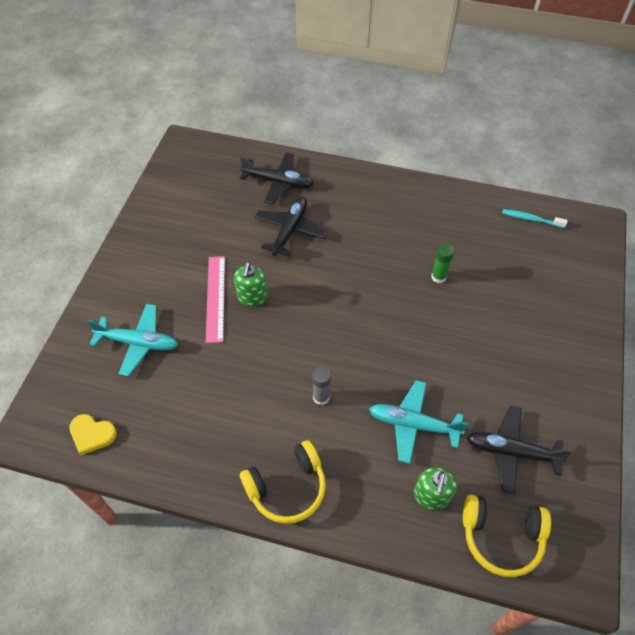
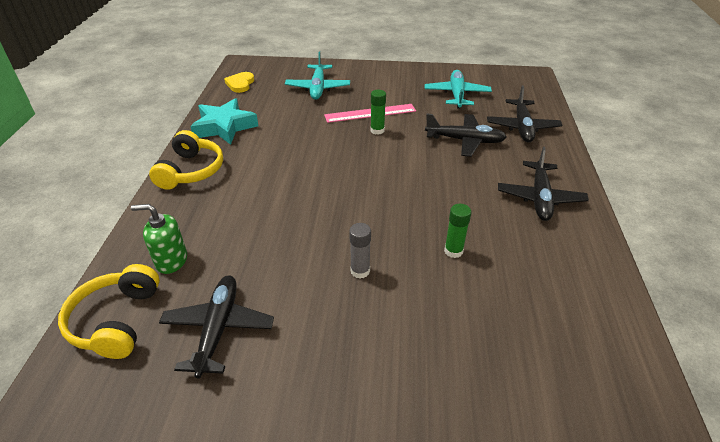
camera: 80 degrees right, 15 degrees down
(200, 453) = (224, 127): none -> turquoise star
(252, 297) = (377, 130): green soap dispenser -> green glue stick
(287, 488) = (191, 171): yellow headphones -> yellow headphones turned 135 degrees counterclockwise
(321, 397) = (279, 179): grey glue stick -> grey glue stick (360, 271)
(383, 204) = (540, 198): none -> black plane
(413, 424) = (252, 242): turquoise plane -> turquoise plane (456, 95)
(531, 219) = (611, 349): turquoise toothbrush -> none

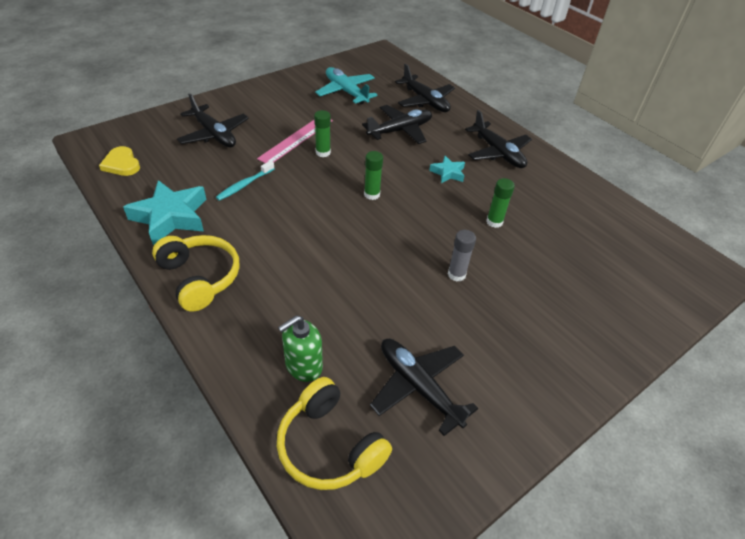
camera: 45 degrees left, 5 degrees up
(293, 128) = (244, 185): none -> turquoise toothbrush
(318, 88) = (214, 134): turquoise plane -> black plane
(374, 176) = (372, 194): none -> green glue stick
(464, 191) = (448, 173): none -> turquoise star

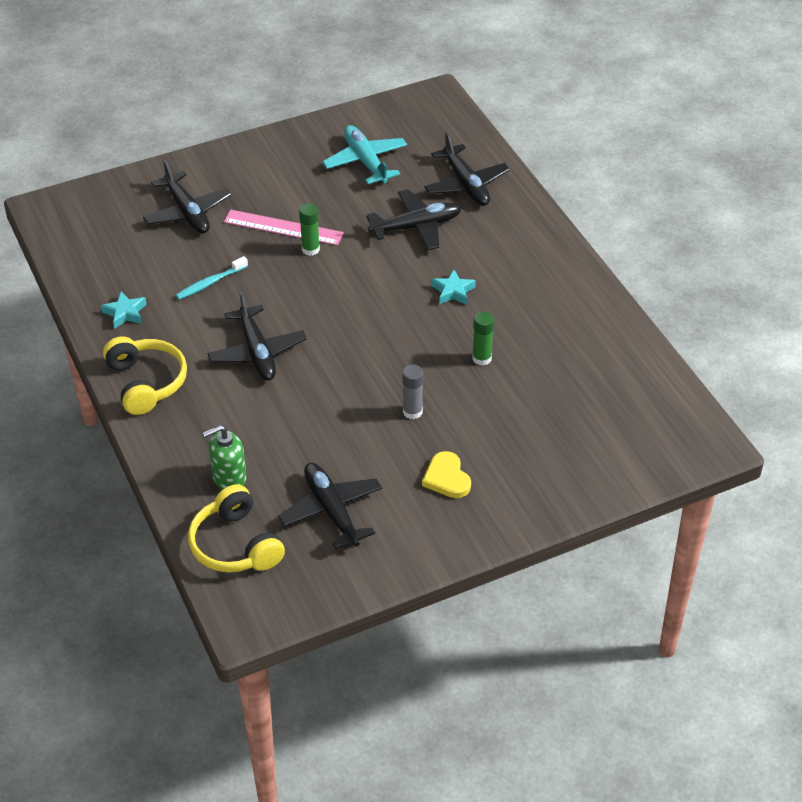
camera: 15 degrees right, 0 degrees up
(121, 164) = (79, 243): yellow heart -> yellow heart (446, 478)
(171, 217) = (125, 313): turquoise star -> turquoise star, size x0.52
(296, 139) = (283, 227): pink ruler -> pink ruler turned 60 degrees clockwise
(372, 194) = (351, 310): green glue stick -> none
(498, 152) = (529, 270): black plane -> black plane (257, 352)

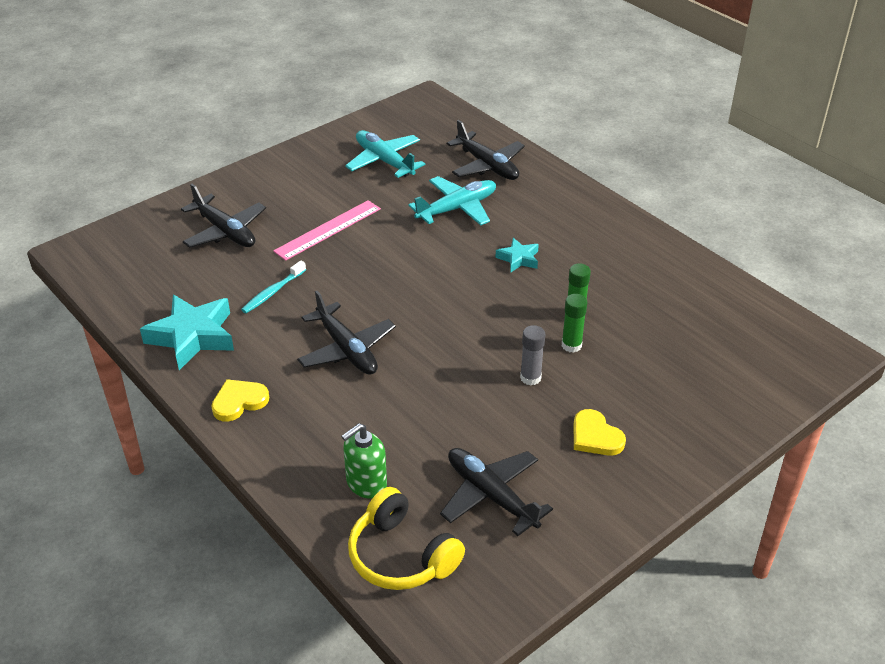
camera: 15 degrees left, 5 degrees down
(125, 313) = (192, 336): turquoise star -> turquoise star, size x1.91
(146, 383) = (239, 402): yellow headphones -> yellow heart
(283, 227) = (328, 229): pink ruler -> pink ruler turned 45 degrees counterclockwise
(310, 249) = (363, 245): green glue stick -> green glue stick (571, 345)
(416, 226) = (457, 208): black plane -> turquoise plane

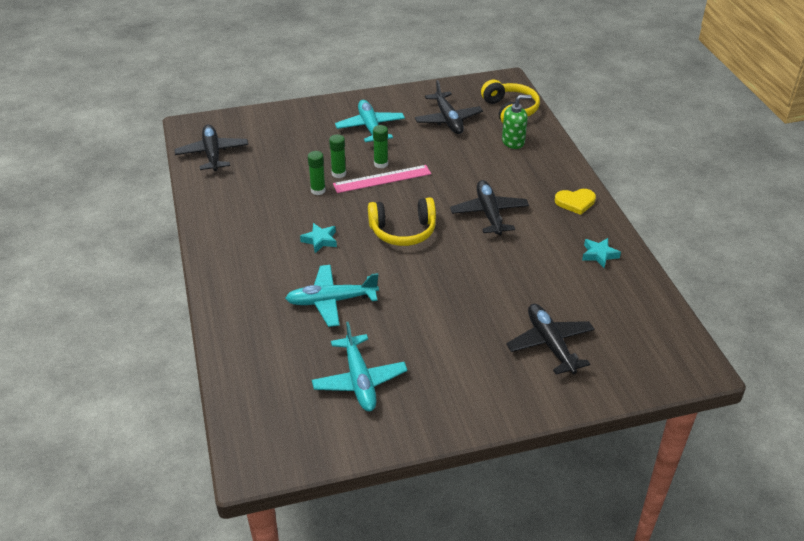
camera: 155 degrees left, 0 degrees up
(192, 336) = (599, 255): turquoise star -> turquoise star, size x0.52
(272, 292) = (526, 271): turquoise toothbrush -> none
(328, 229) = (456, 316): pink ruler -> pink ruler (382, 179)
(436, 296) = (403, 231): none -> yellow headphones
(487, 166) = (266, 339): black plane -> black plane (212, 154)
(530, 378) = (381, 164): grey glue stick -> green glue stick
(595, 436) = (370, 127): yellow heart -> turquoise plane

